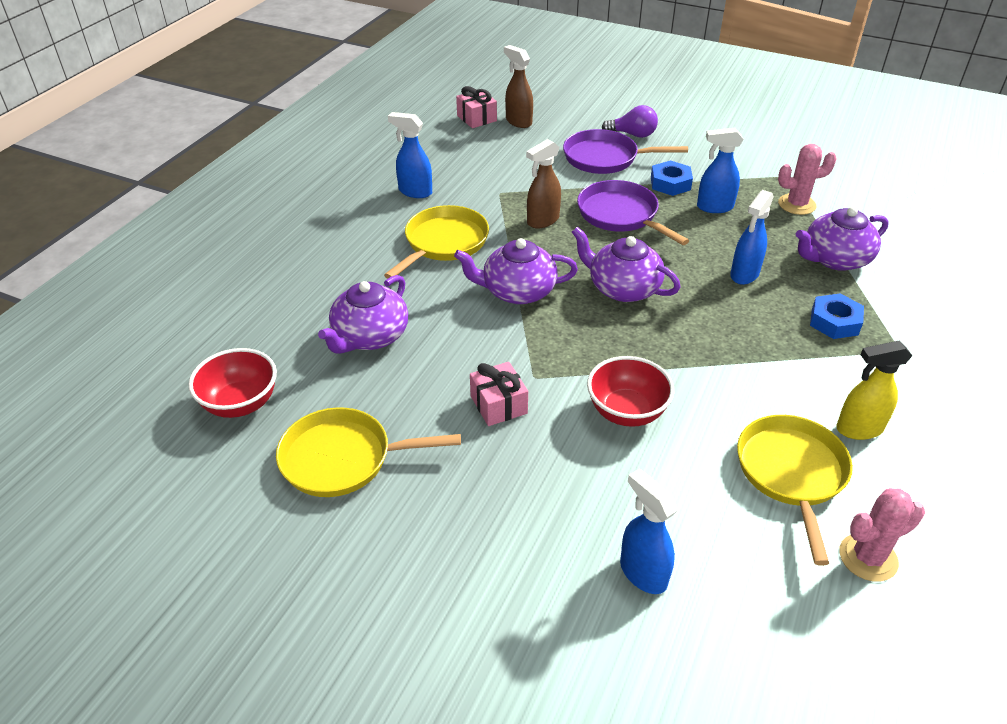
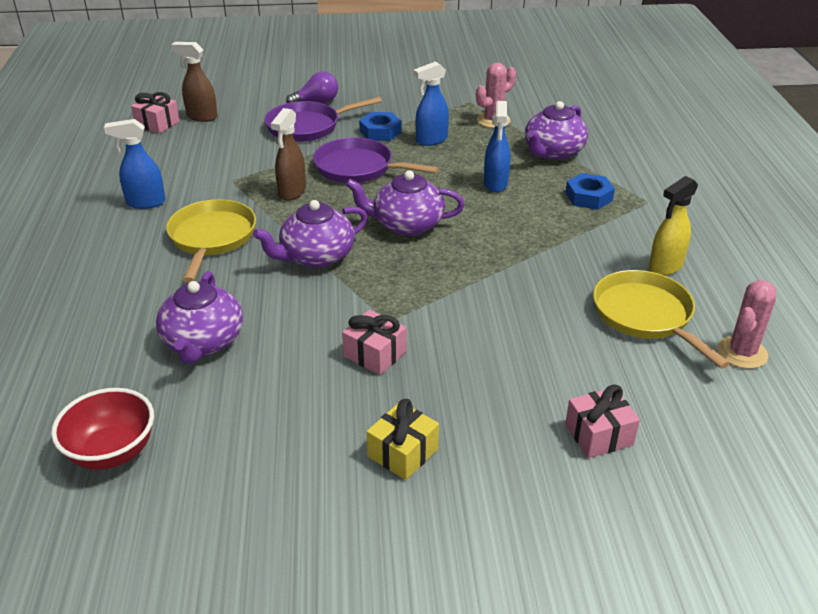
camera: 30 degrees left, 5 degrees down
(343, 458) = (264, 457): yellow pan -> none
(453, 506) = (403, 452): none -> yellow gift
(626, 412) = (487, 319): red bowl -> none
(642, 573) = (599, 434): blue spray bottle -> pink gift

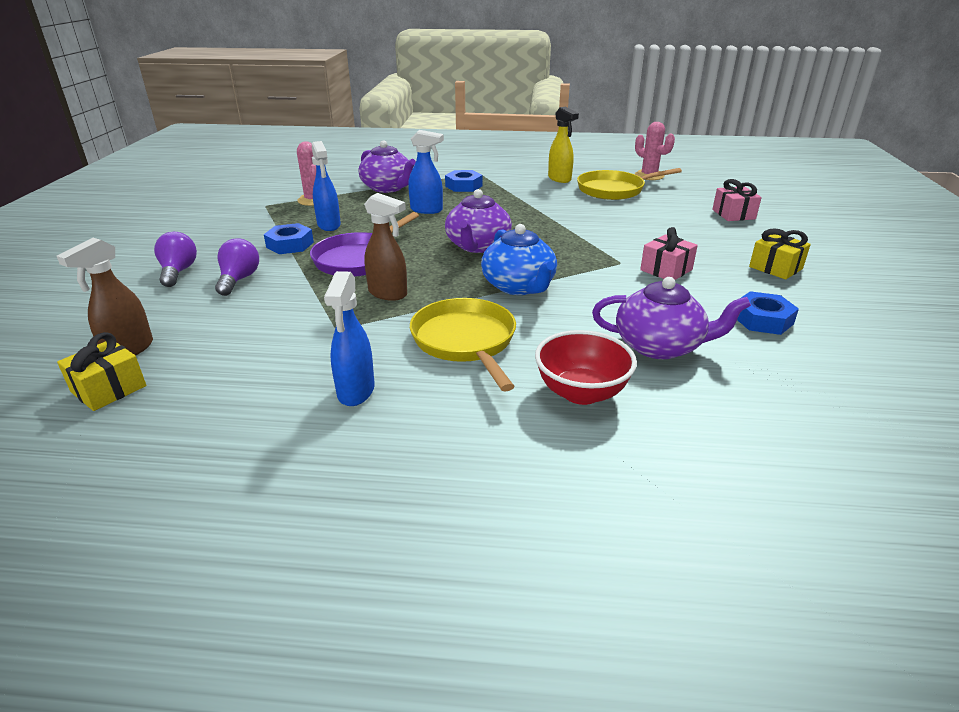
camera: 80 degrees left, 5 degrees down
(112, 452) = (838, 394): red bowl -> red bowl (581, 392)
(157, 124) = (109, 389): pink gift -> yellow gift
(212, 238) = (465, 341): yellow pan -> yellow pan turned 60 degrees clockwise
(258, 419) = (762, 320): none -> blue nut
(307, 126) = (239, 280): purple pan -> purple light bulb
(316, 256) = (519, 286): purple teapot -> blue teapot

